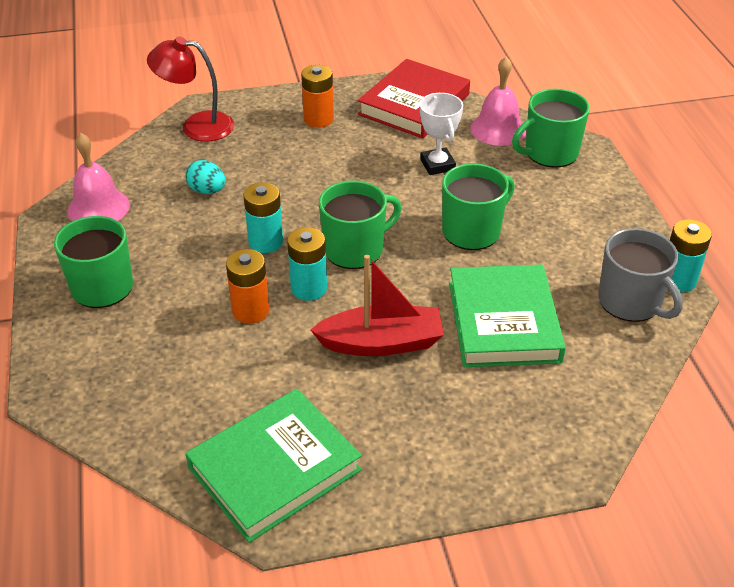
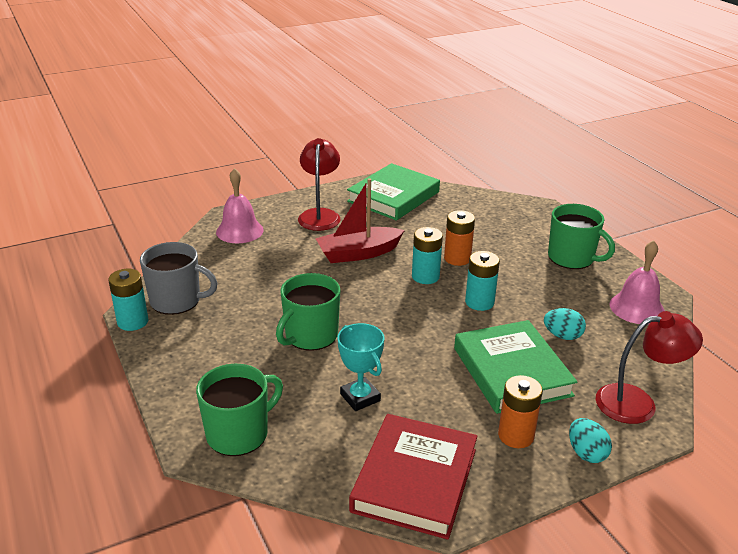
camera: 165 degrees right, 10 degrees down
(272, 101) = (586, 453): none -> turquoise egg
(355, 249) = (404, 307): green mug -> none
(417, 440) = (320, 215): none -> red lamp
(437, 165) = (360, 397): white trophy -> turquoise trophy
(498, 129) = (302, 458): pink bell -> pink bell (239, 231)
(503, 322) = (275, 276): green book -> green book (511, 371)
(630, 302) = (176, 301): grey mug -> grey mug turned 150 degrees clockwise

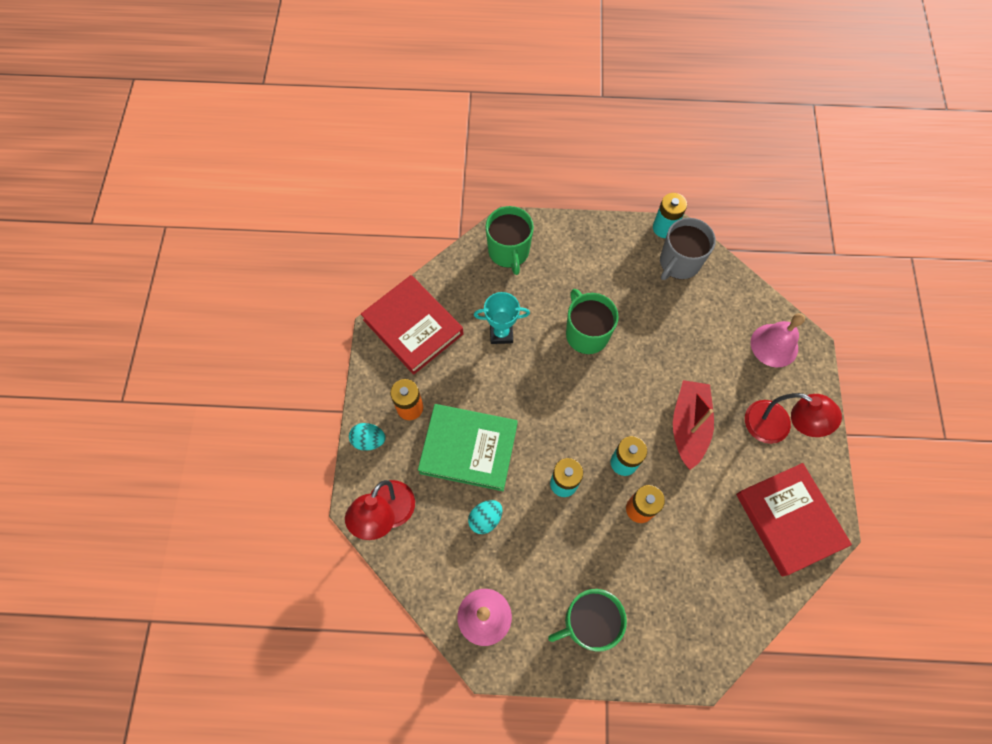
camera: 120 degrees right, 35 degrees up
(393, 197) = (789, 520): green book -> red book

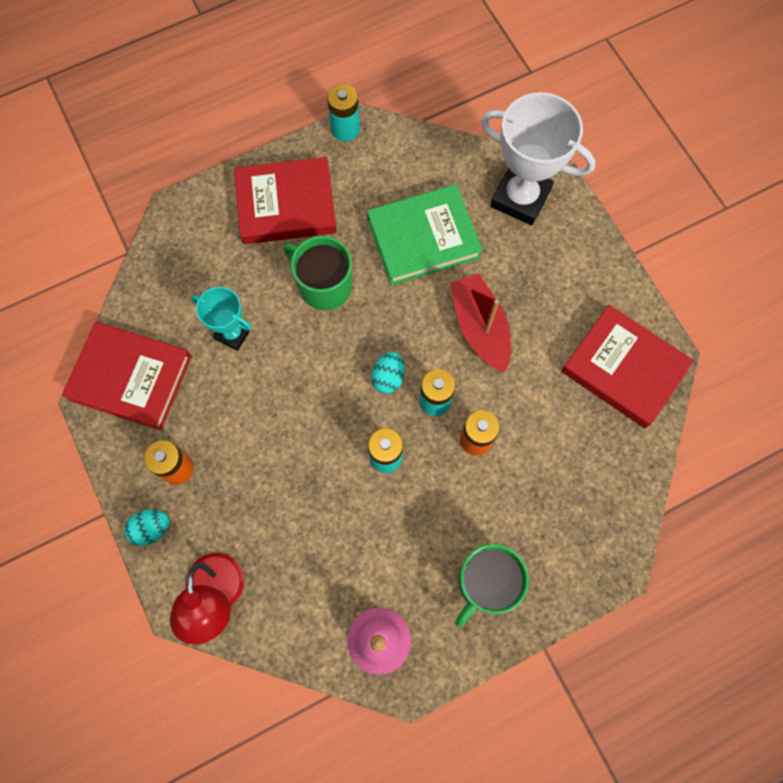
camera: 30 degrees left, 5 degrees up
(468, 449) = (266, 476): green book -> green book (423, 238)
(485, 519) = (325, 540): turquoise egg -> turquoise egg (388, 377)
(501, 333) = (233, 333): turquoise trophy -> turquoise trophy turned 60 degrees clockwise
(509, 251) = (191, 239): green mug -> none
(590, 261) = (286, 205): none -> red book
(679, 263) = (380, 159): grey mug -> none
(774, 345) = (520, 198): pink bell -> white trophy
(777, 427) = (565, 281): red lamp -> none

